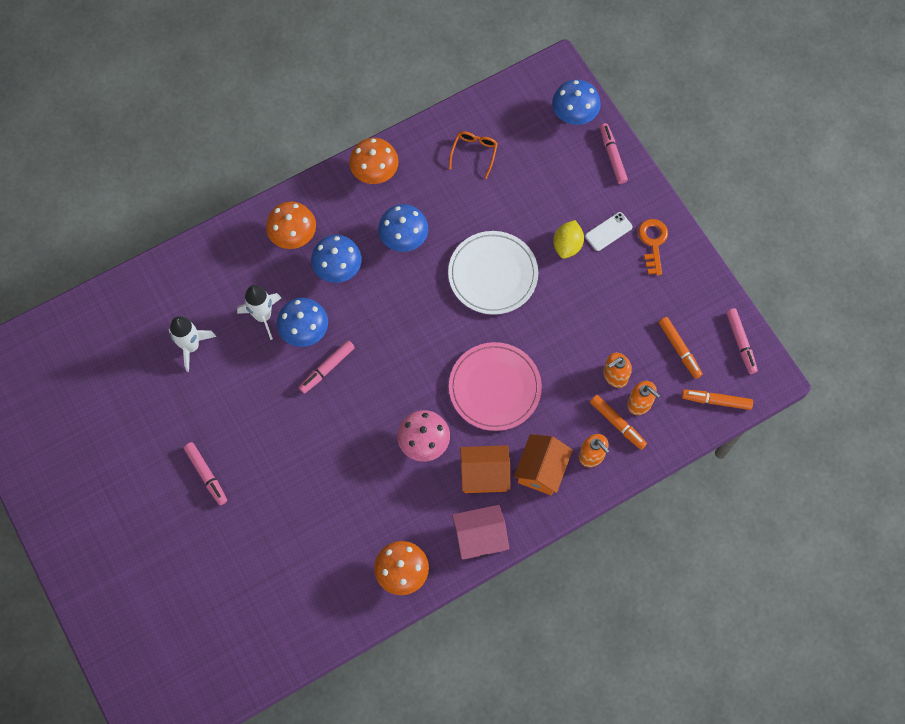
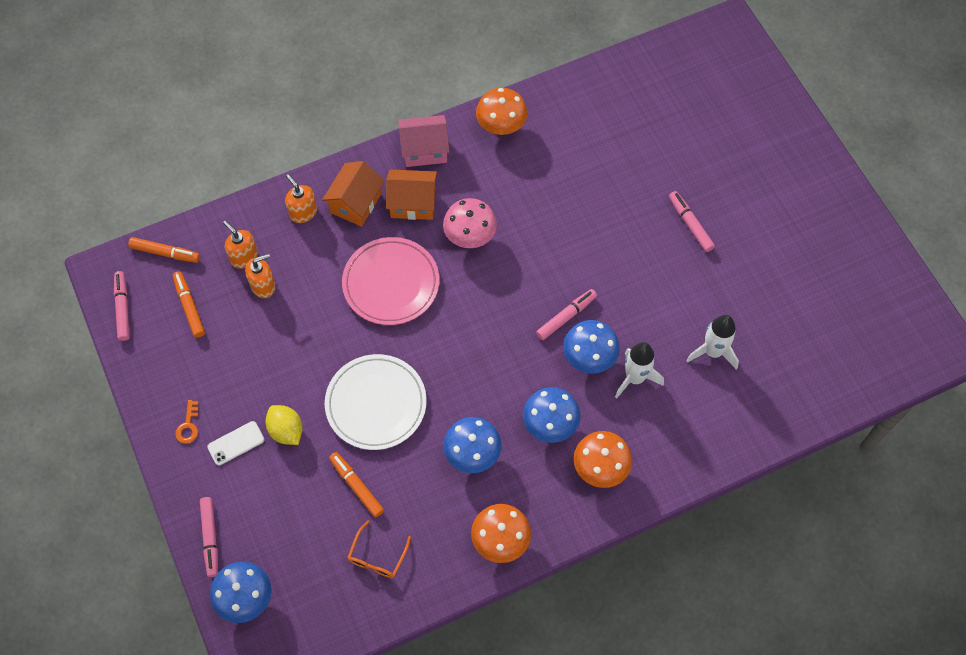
camera: 175 degrees left, 5 degrees down
(567, 245) = (286, 430): yellow lemon -> yellow lemon turned 60 degrees counterclockwise
(617, 423) = (271, 239): orange marker -> orange marker (356, 486)
(653, 242) = (188, 426): orange key -> orange key, size x0.66

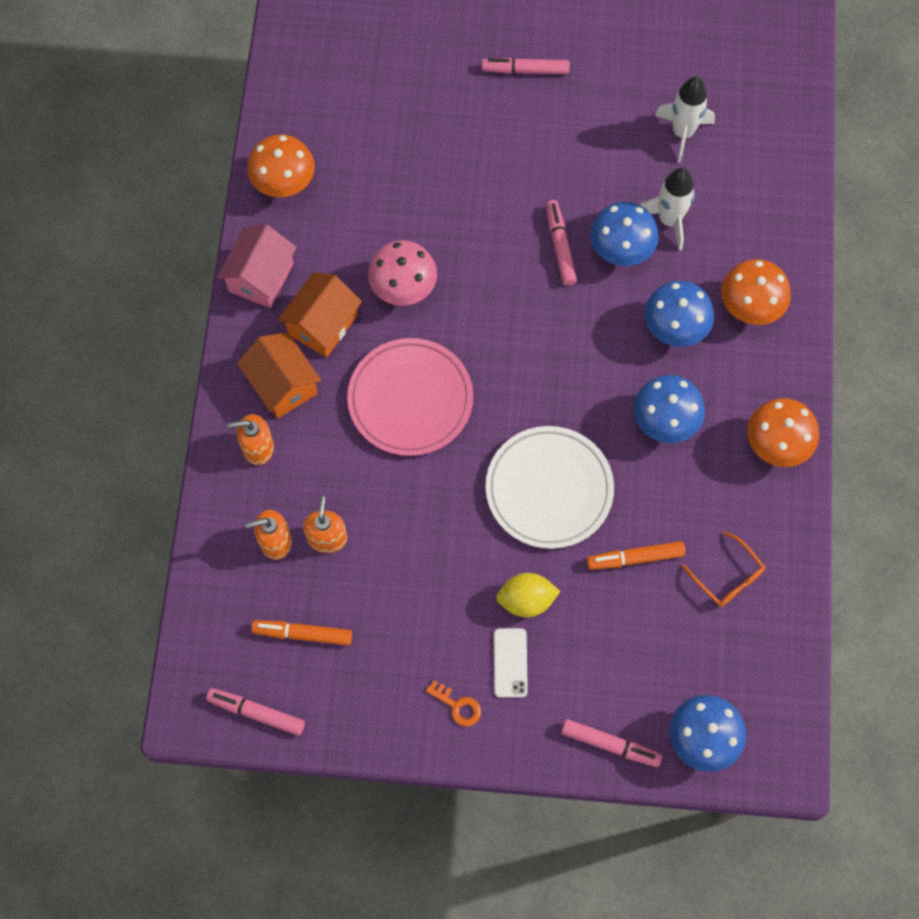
camera: 60 degrees left, 5 degrees up
(165, 253) = (211, 629): orange marker -> none

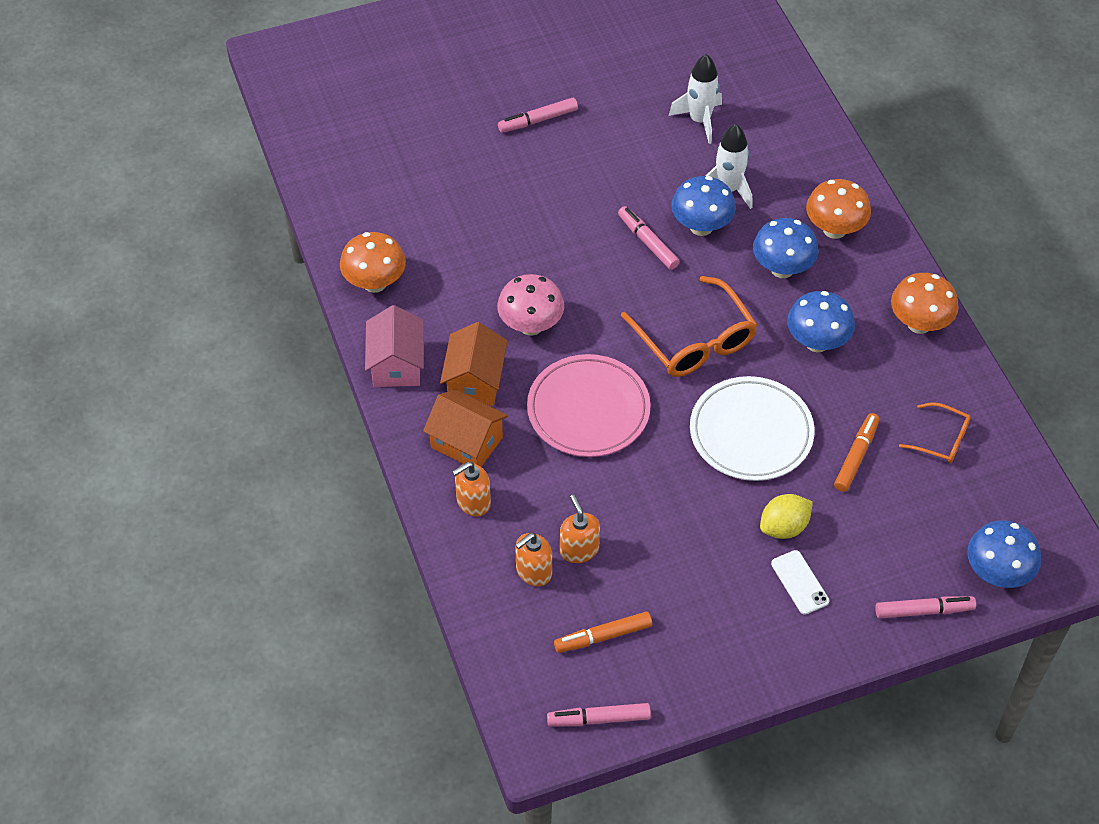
camera: 25 degrees left, 15 degrees down
(457, 706) = (775, 636): orange key -> none
(548, 369) = (694, 340): none -> orange glasses
(635, 558) = (856, 456): orange marker -> orange marker turned 150 degrees clockwise

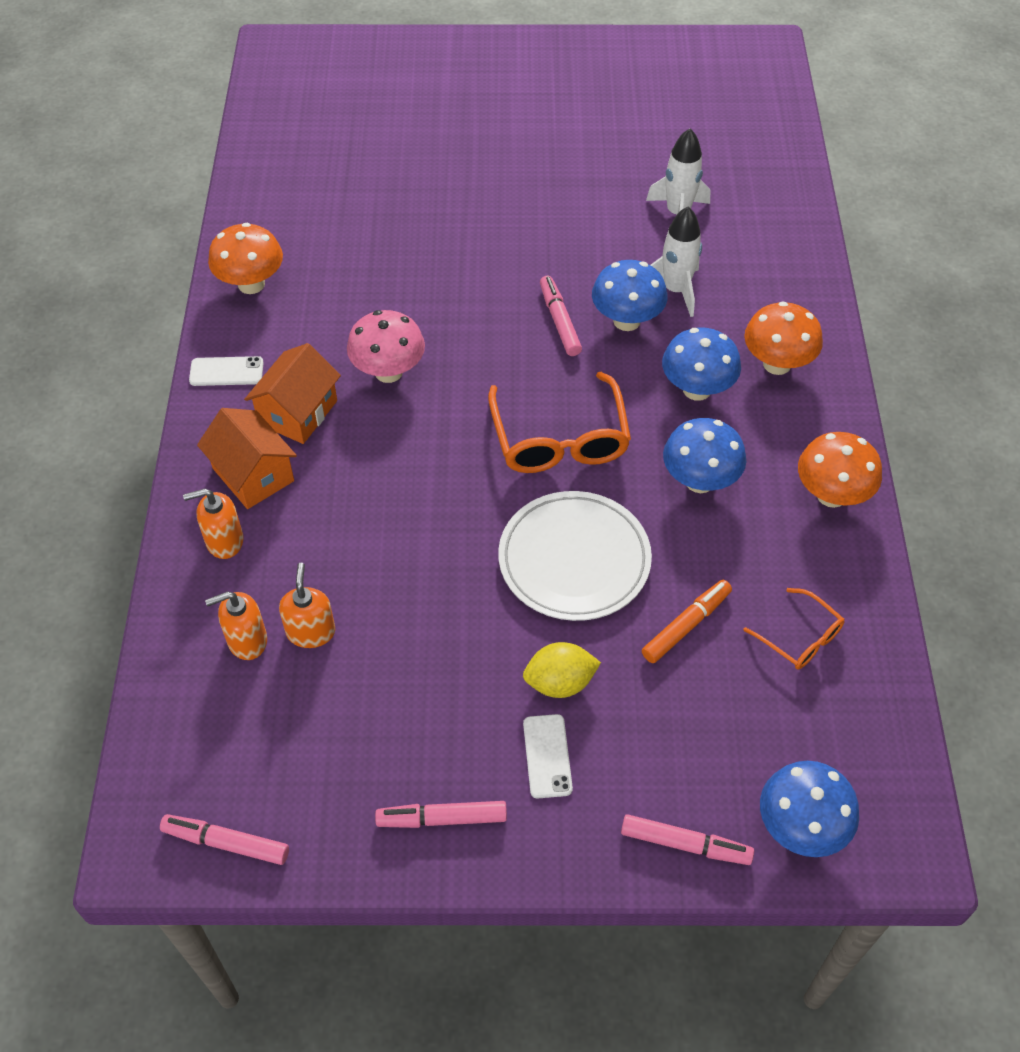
camera: 20 degrees right, 0 degrees up
(396, 364) = (226, 371): pink house -> white phone
(538, 120) = (505, 171): pink marker -> pink marker (442, 818)
(588, 409) = (403, 479): pink plate -> none
(603, 636) = (284, 743): orange marker -> none

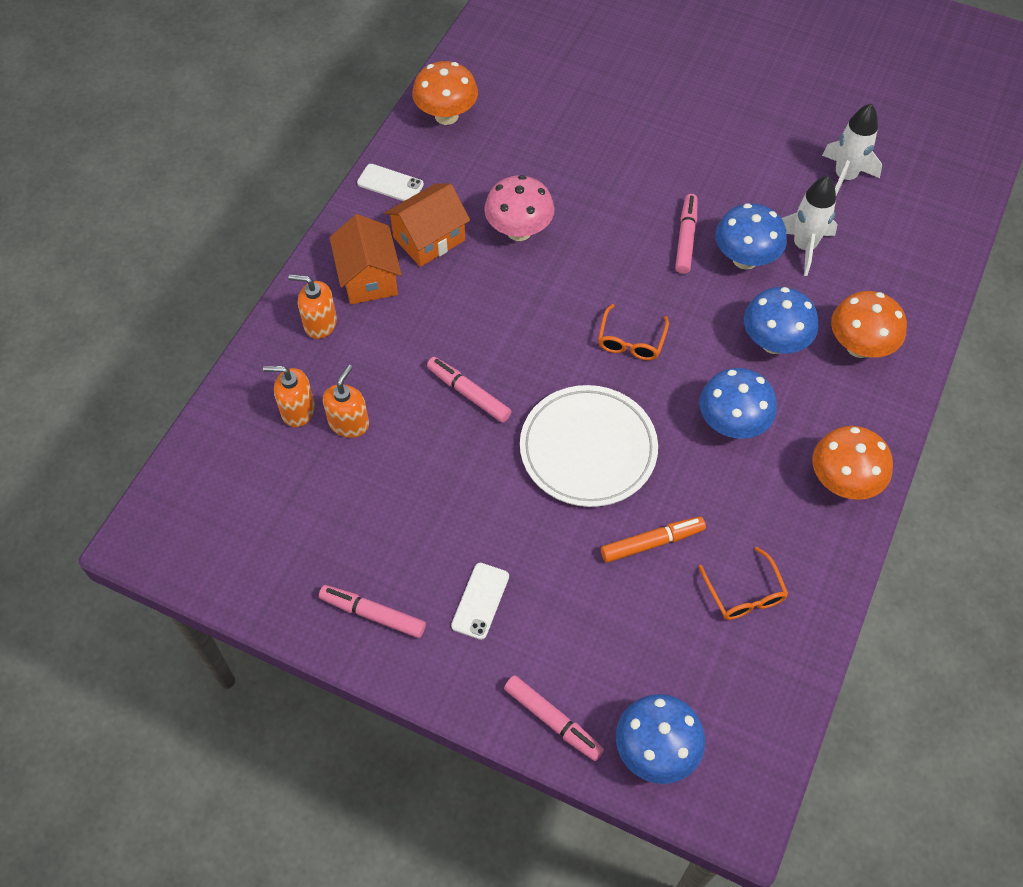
camera: 25 degrees right, 5 degrees up
(226, 843) = (205, 561): pink marker -> pink marker (468, 393)
(559, 438) = (631, 340): orange glasses -> orange glasses, size x0.54
(560, 682) = (522, 546): yellow lemon -> none

